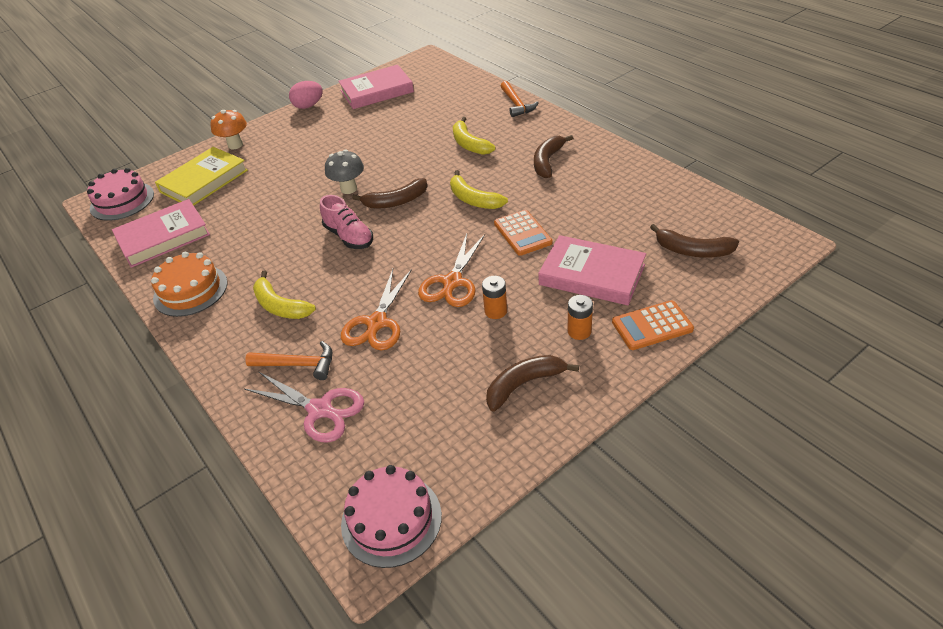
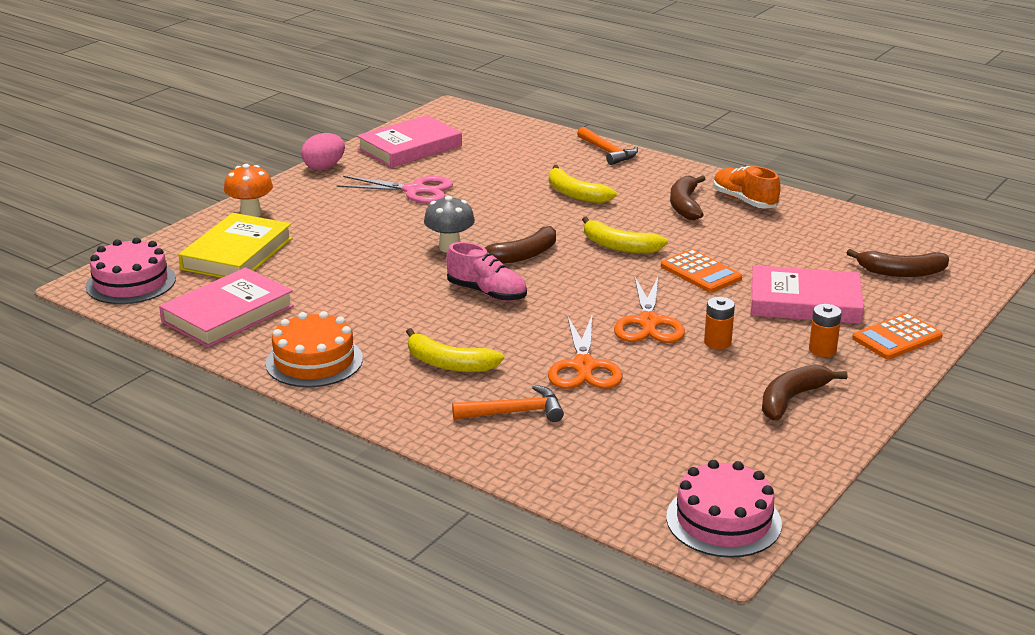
camera: 20 degrees left, 15 degrees down
(320, 410) = (573, 446): pink scissors -> pink scissors (414, 190)
(597, 161) = (744, 201): none -> orange shoe

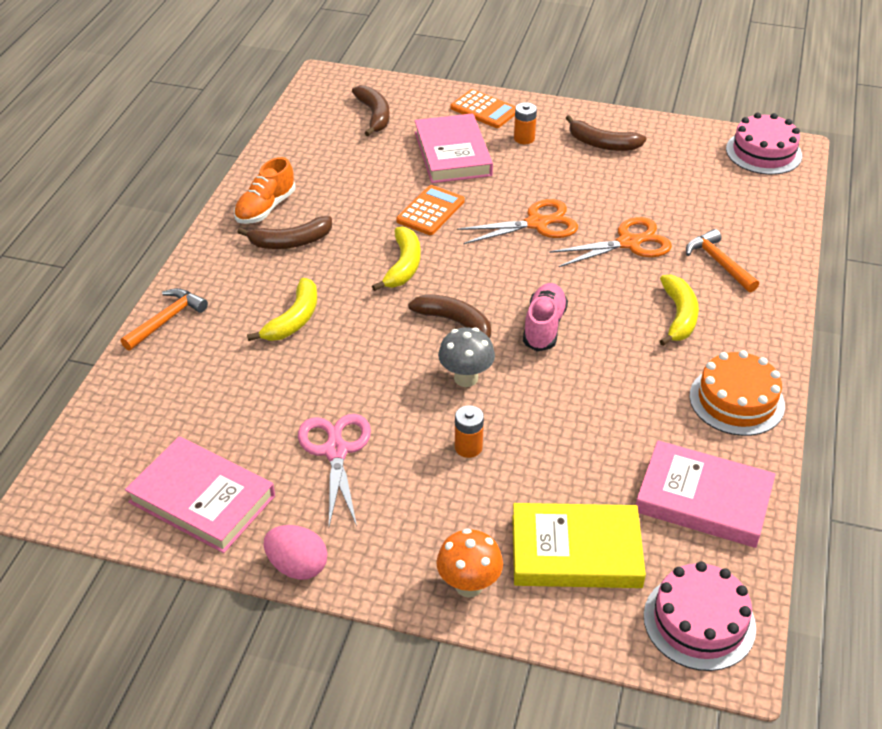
camera: 110 degrees left, 15 degrees up
(717, 343) = (545, 185): orange battery -> orange battery (468, 447)

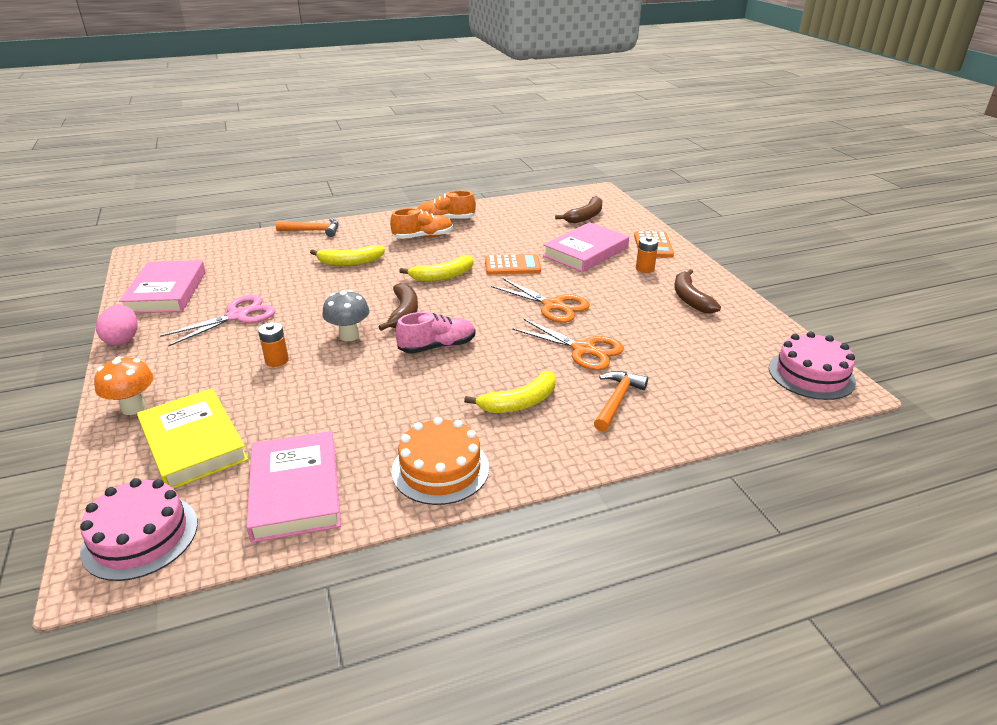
camera: 55 degrees right, 10 degrees down
(291, 242) = (423, 237): brown banana -> orange shoe

